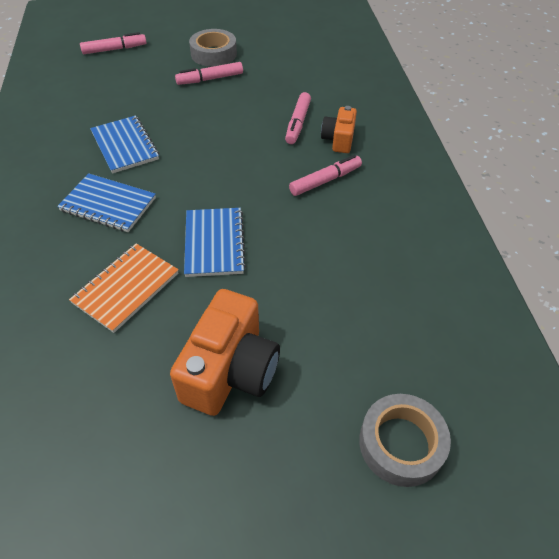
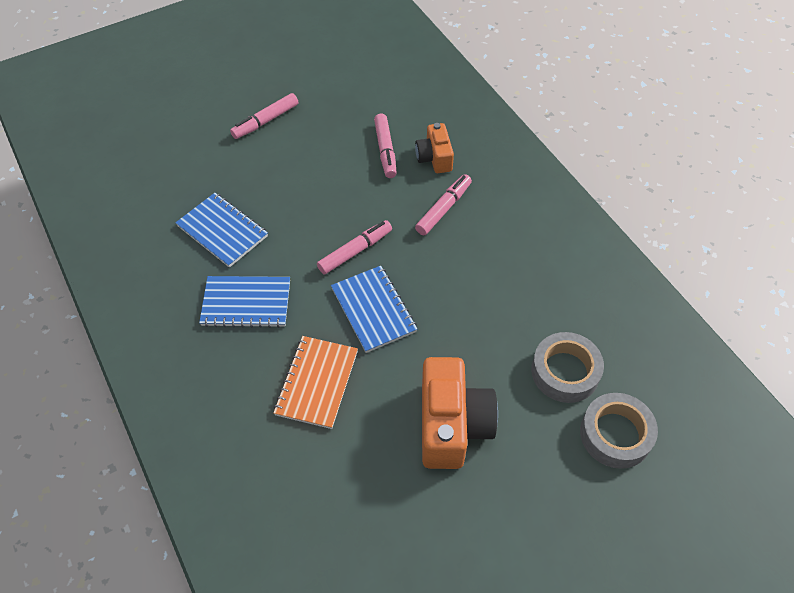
camera: 20 degrees left, 5 degrees up
(114, 49) = (135, 111): pink marker -> pink marker (355, 251)
(214, 54) = (251, 86): grey tape -> grey tape (565, 372)

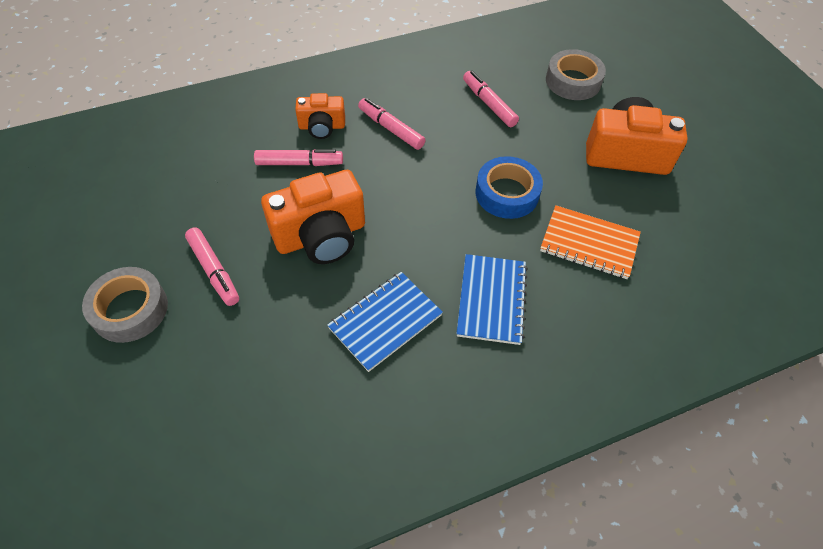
camera: 85 degrees left, 0 degrees up
(305, 178) = (321, 236): none -> orange camera
(355, 251) = (433, 201): pink marker -> pink marker (489, 104)
(373, 310) = (507, 193): blue notebook -> blue tape
(615, 434) = (626, 65): grey tape -> grey tape (130, 309)

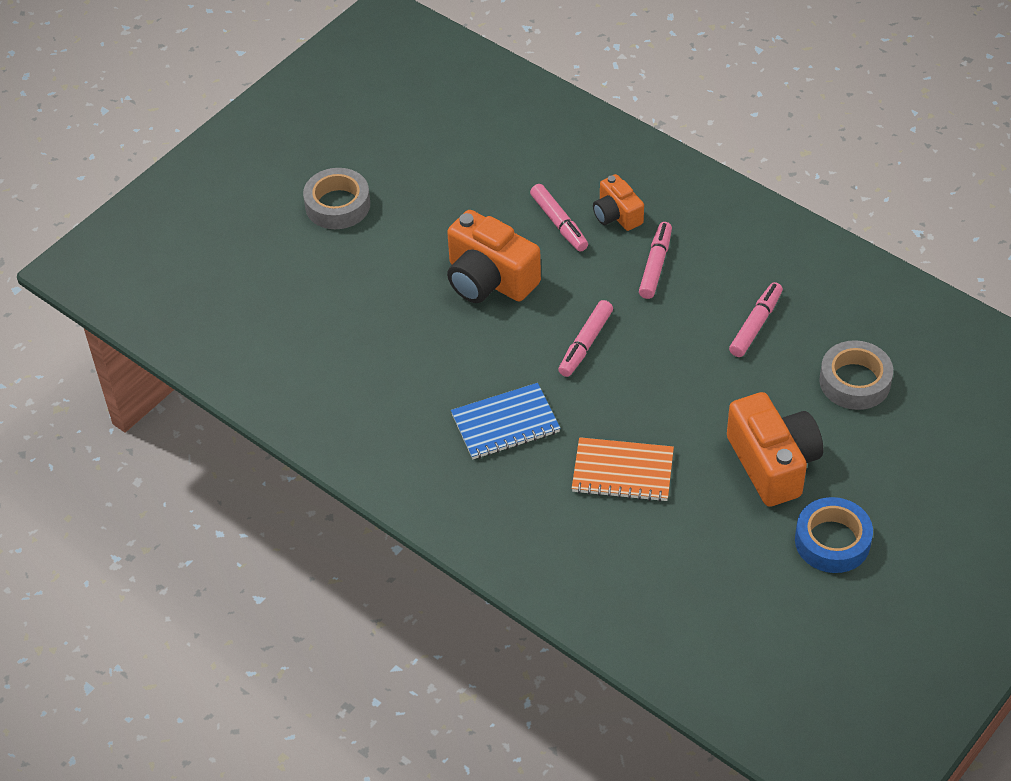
camera: 65 degrees right, 5 degrees down
(214, 270) = (406, 232): pink marker -> pink marker (585, 344)
(385, 322) = (434, 362): blue notebook -> none
(507, 193) = (639, 387): blue tape -> blue tape (832, 541)
(589, 243) = (622, 471): orange notebook -> orange notebook turned 75 degrees counterclockwise

